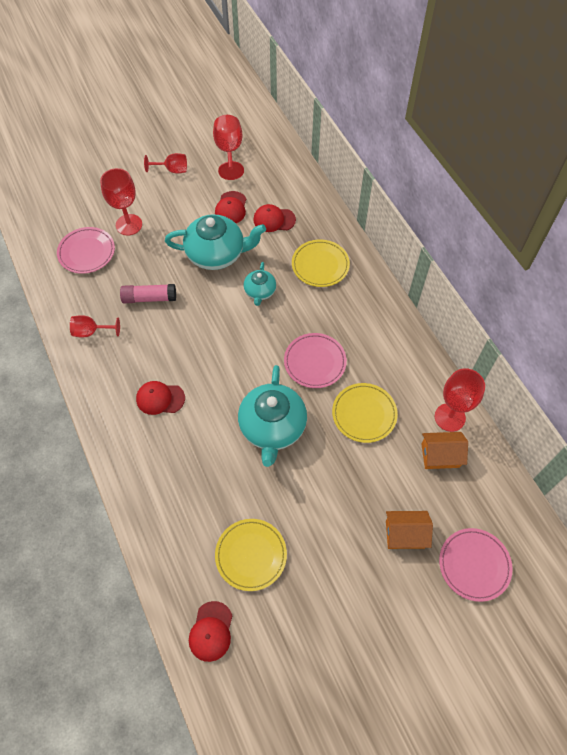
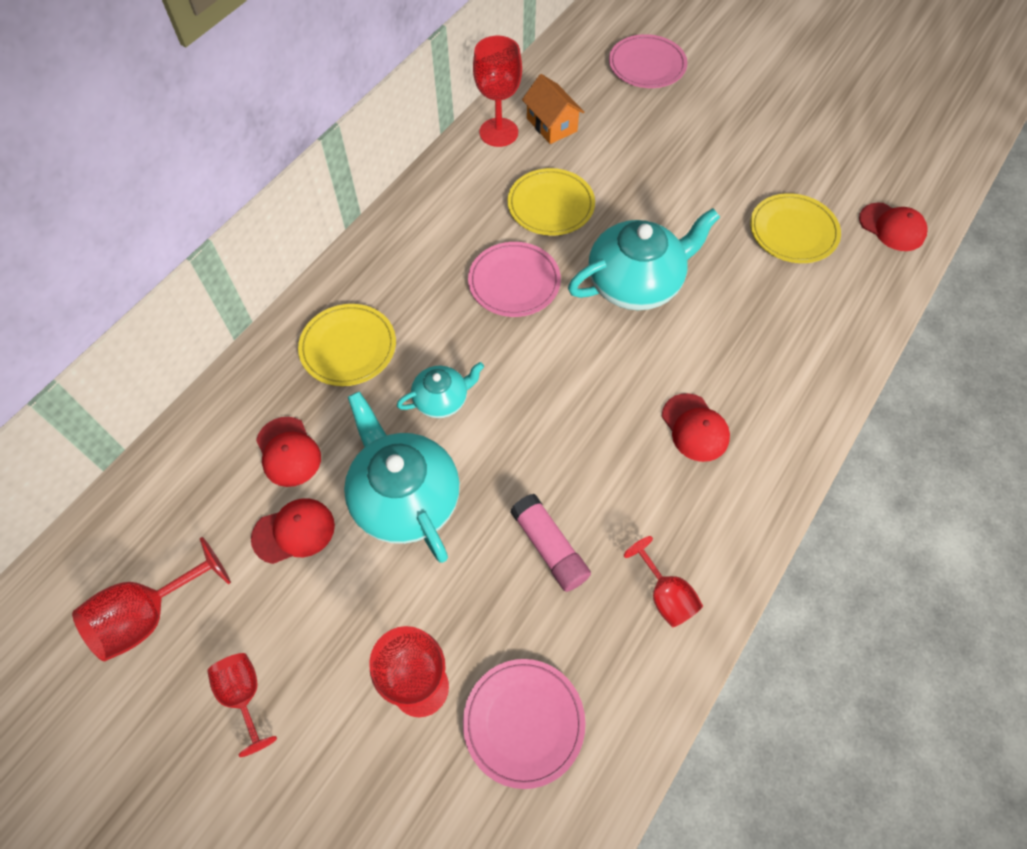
camera: 120 degrees left, 0 degrees up
(211, 631) = (892, 227): red cap -> red cap turned 60 degrees clockwise
(405, 534) = (661, 121): orange house -> none

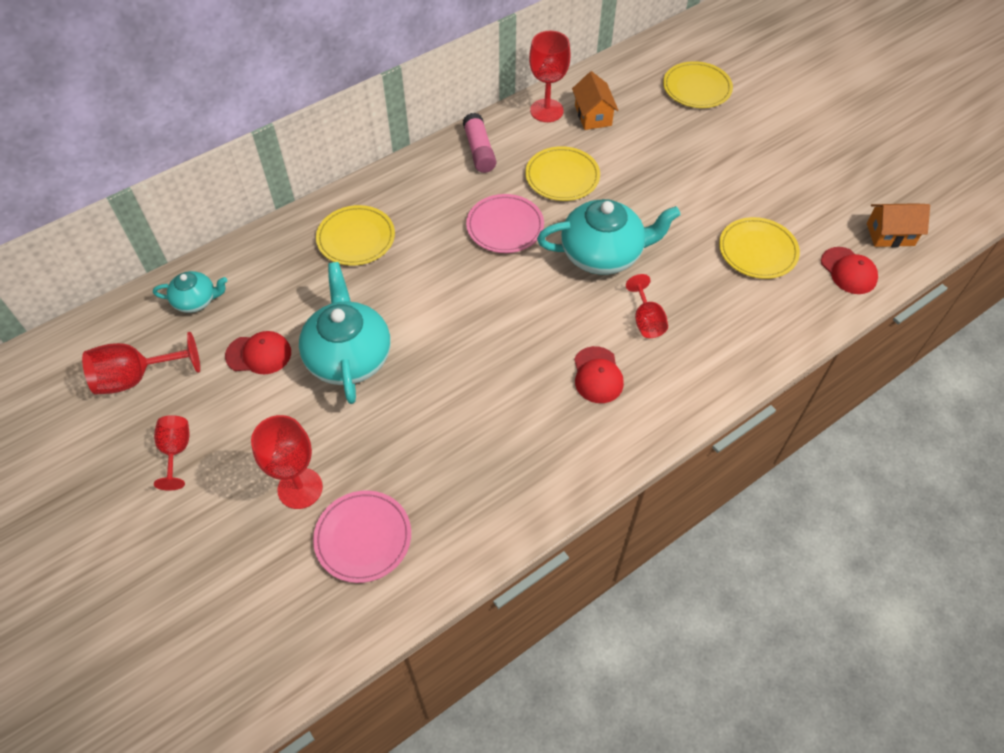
camera: 20 degrees right, 5 degrees down
(288, 452) = (279, 298): red cap -> none
(442, 399) = (408, 295): turquoise teapot -> turquoise teapot (196, 300)
(549, 547) = (440, 425): pink glue stick -> pink glue stick (479, 150)
(647, 65) = (696, 88): pink plate -> yellow plate
(665, 595) = (513, 488): red goblet -> red goblet (646, 320)
(912, 175) = (890, 234): none -> orange house

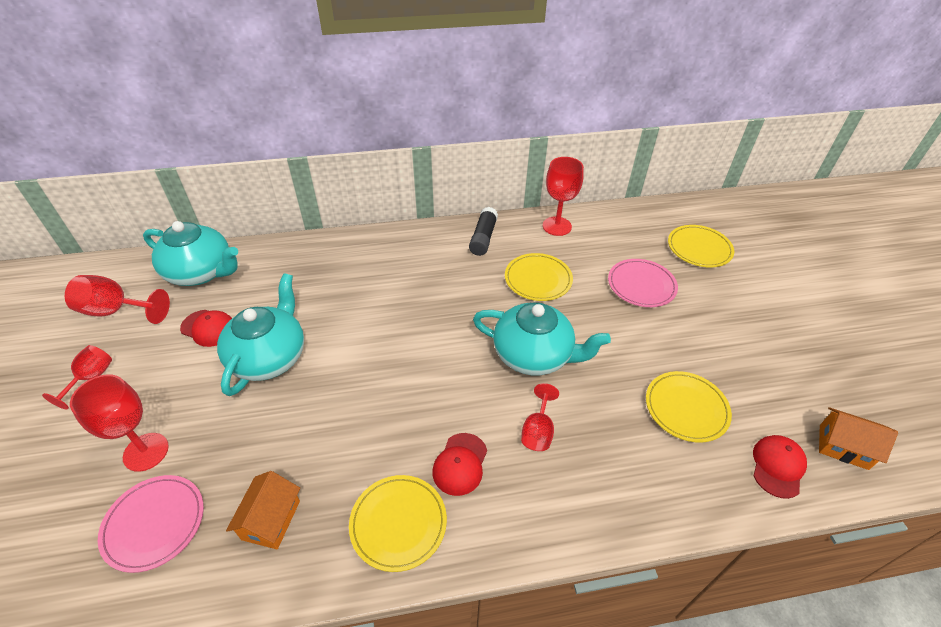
camera: 25 degrees right, 10 degrees down
(196, 300) = (201, 272): turquoise teapot -> turquoise teapot, size x1.88
(356, 238) = (344, 269): yellow plate -> yellow plate (398, 523)
(479, 150) = (483, 238): pink glue stick -> black glue stick
(505, 226) = (464, 301): pink plate -> pink plate (641, 285)
(593, 115) = (593, 241): orange house -> orange house (271, 520)
(848, 271) = (777, 466): red cap -> red cap turned 150 degrees counterclockwise

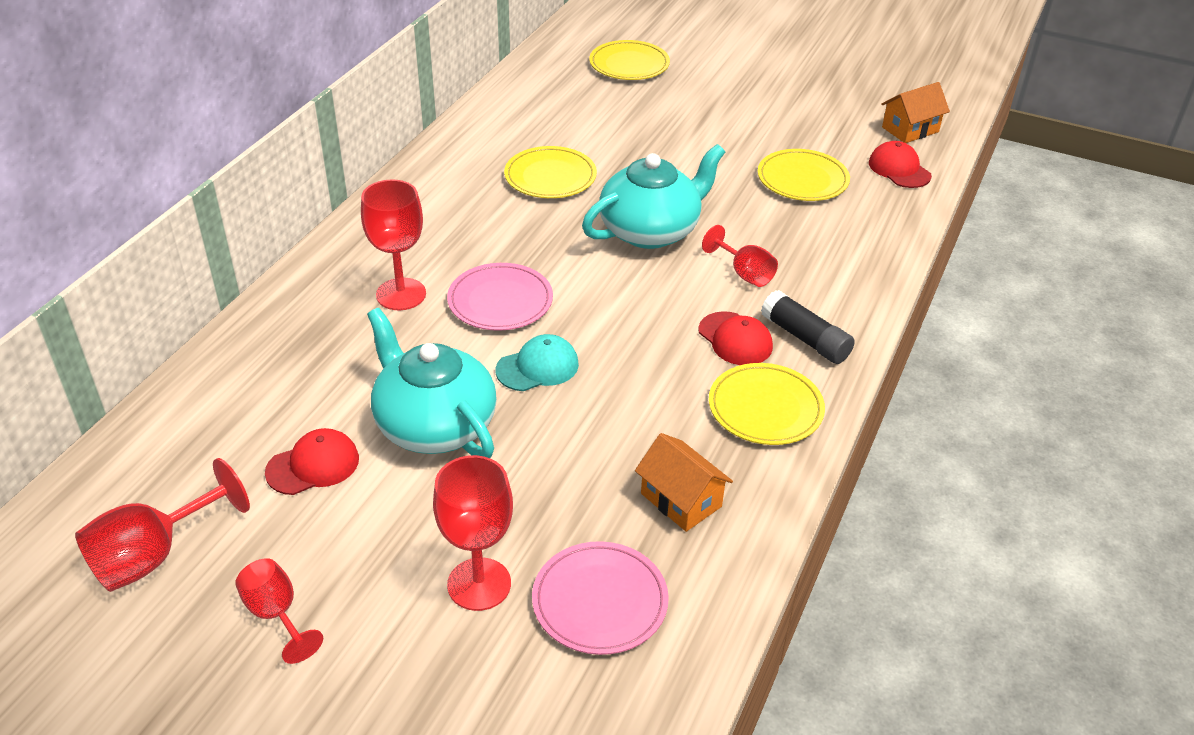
camera: 55 degrees left, 5 degrees down
(201, 272) = (180, 440): turquoise teapot -> none
(351, 374) = (537, 367): none -> turquoise cap
(483, 238) = (436, 180): black glue stick -> black glue stick (805, 338)
(557, 226) = (485, 124): red goblet -> red goblet (401, 294)
(641, 285) = (636, 122): pink plate -> pink plate (500, 301)

